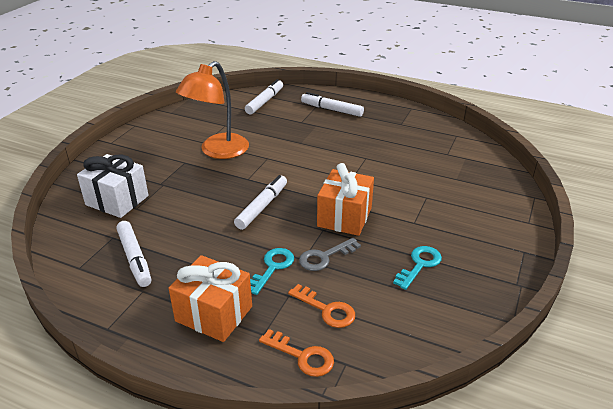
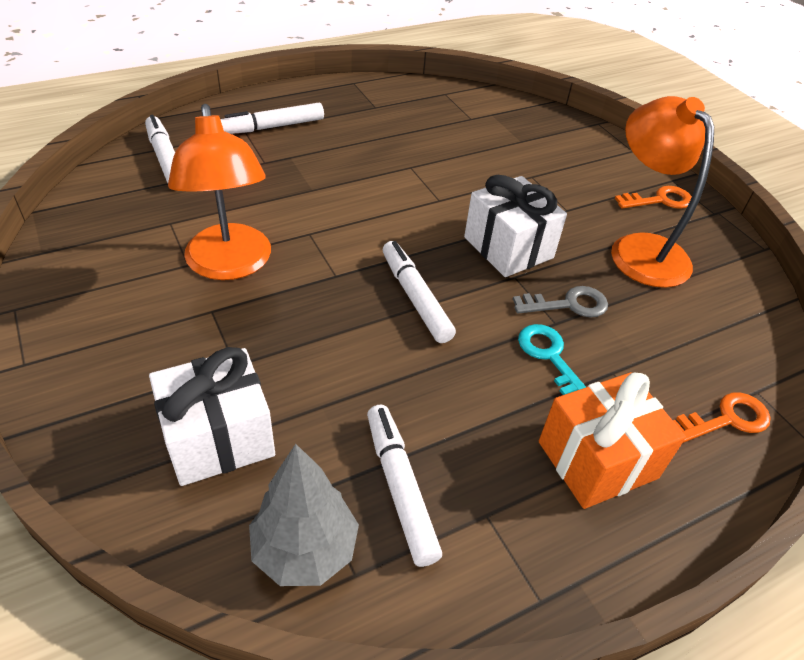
camera: 55 degrees left, 10 degrees up
(80, 249) = (304, 550): none -> grey tree
(135, 258) = (400, 487): white marker -> white marker turned 120 degrees counterclockwise
(325, 257) = (568, 304): grey key -> grey key turned 105 degrees counterclockwise
(326, 309) = (661, 356): orange key -> orange key (659, 200)
(344, 217) = (508, 247): orange gift -> white gift
(419, 265) = (640, 249): turquoise key -> orange lamp

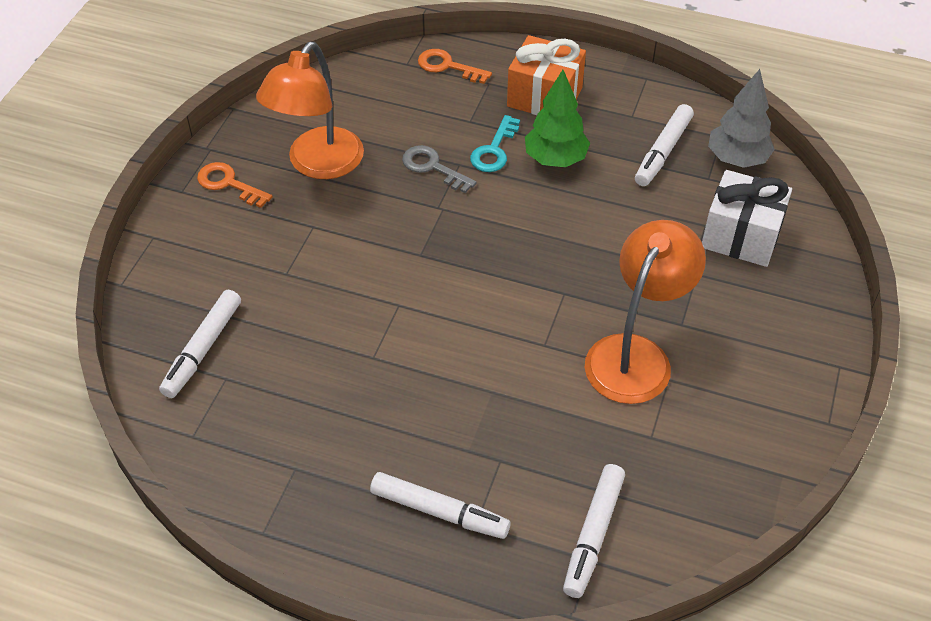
camera: 130 degrees left, 5 degrees up
(415, 297) = (528, 238): white marker -> white marker (203, 349)
(489, 389) = (555, 159): none -> green tree
(508, 247) = (409, 228): white gift -> none

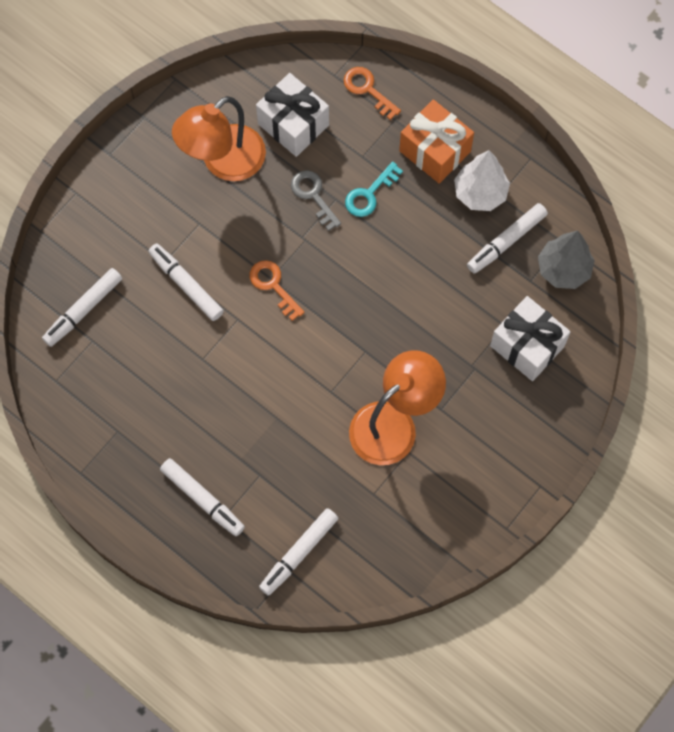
camera: 20 degrees right, 20 degrees up
(229, 184) = (148, 159): orange key -> orange key (273, 286)
(322, 288) = (186, 285): none -> white marker
(381, 113) = (293, 124): none -> white gift
(555, 159) = (415, 220): green tree -> none
(612, 119) = (480, 193): none -> white tree

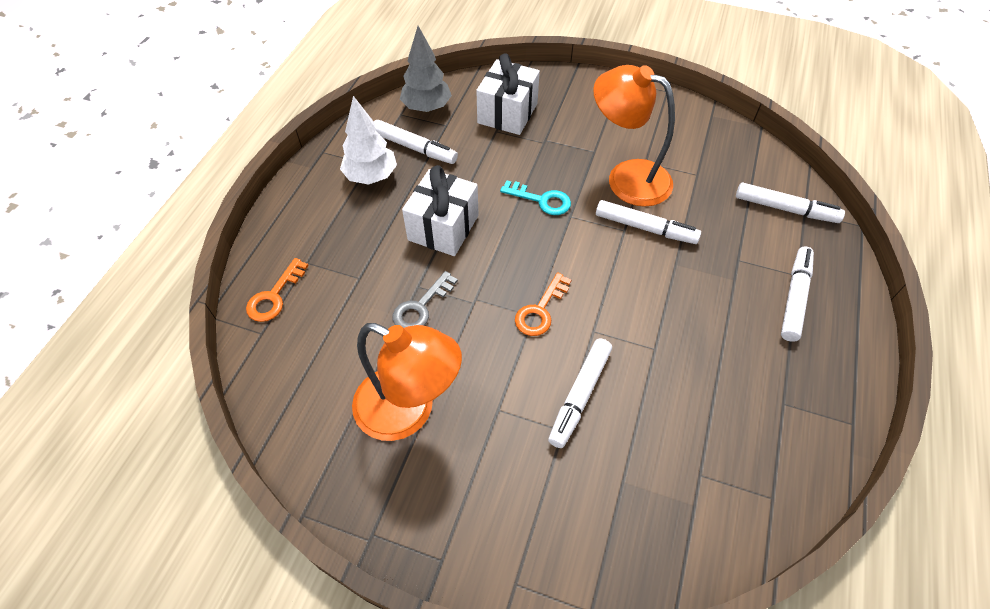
camera: 110 degrees left, 15 degrees down
(83, 310) = (669, 502): white marker -> white marker (645, 228)
(293, 124) = (337, 354): white gift -> white gift (443, 228)
(369, 194) = (402, 259): turquoise key -> turquoise key (541, 200)
(435, 151) = (335, 220): orange gift -> none

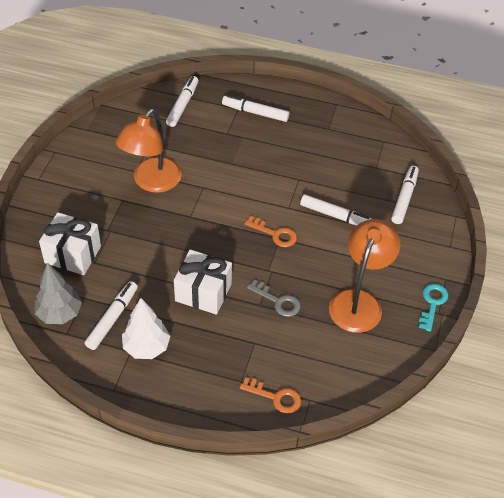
camera: 95 degrees left, 5 degrees down
(541, 200) = (174, 232): turquoise key -> turquoise key (432, 303)
(645, 228) = (201, 176): white marker -> white marker (404, 198)

